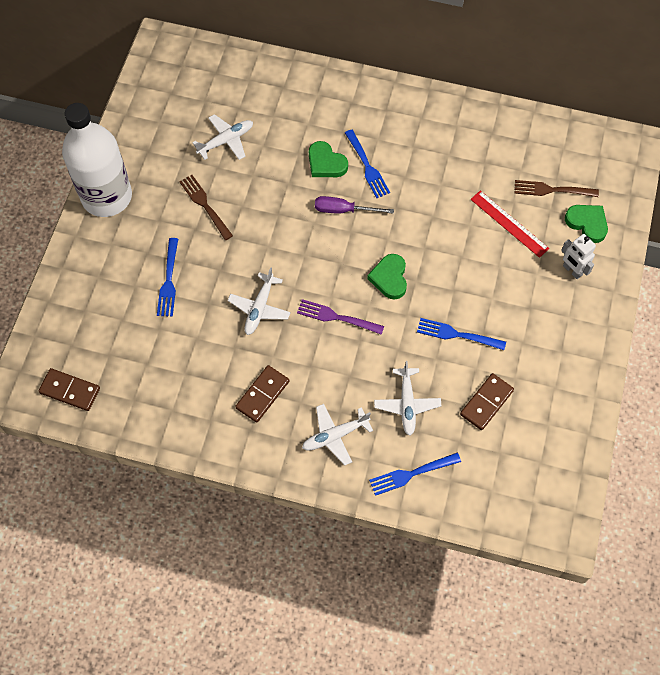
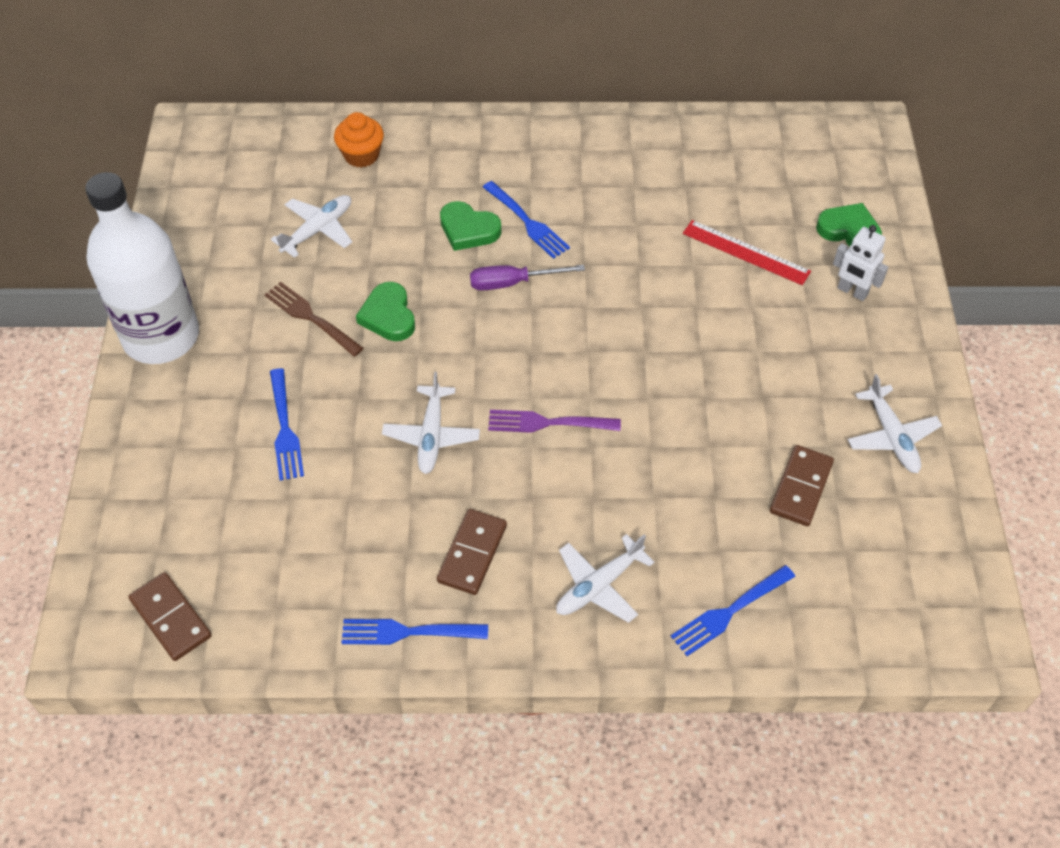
camera: 15 degrees left, 10 degrees down
(70, 390) = (171, 618): brown domino -> brown domino turned 45 degrees clockwise
(270, 89) = (361, 155): none -> orange cupcake
(389, 278) = (606, 355): green heart -> green heart (388, 316)
(407, 404) = (689, 516): white plane -> white plane (891, 436)
(458, 334) = (728, 407): blue fork -> blue fork (409, 632)
(552, 190) = (788, 200): brown fork -> none

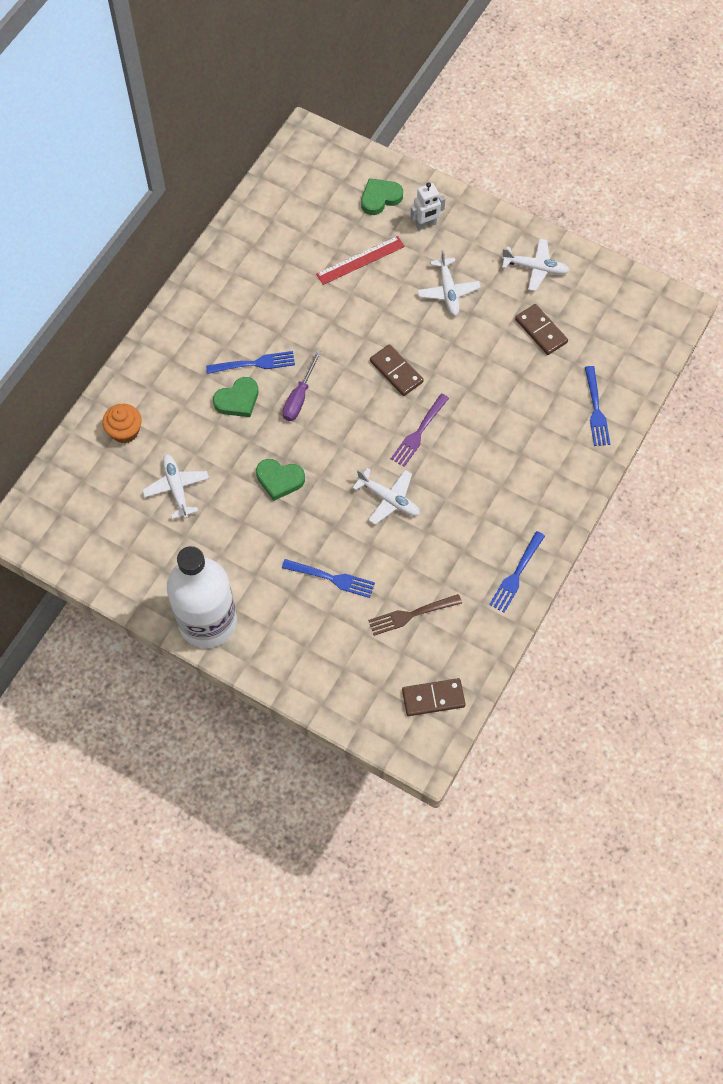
camera: 60 degrees left, 10 degrees up
(311, 318) = (251, 525): brown fork -> brown fork (412, 614)
(472, 553) = (485, 517): brown domino -> brown domino (396, 371)
(599, 585) = (543, 463): white plane -> white plane (448, 291)

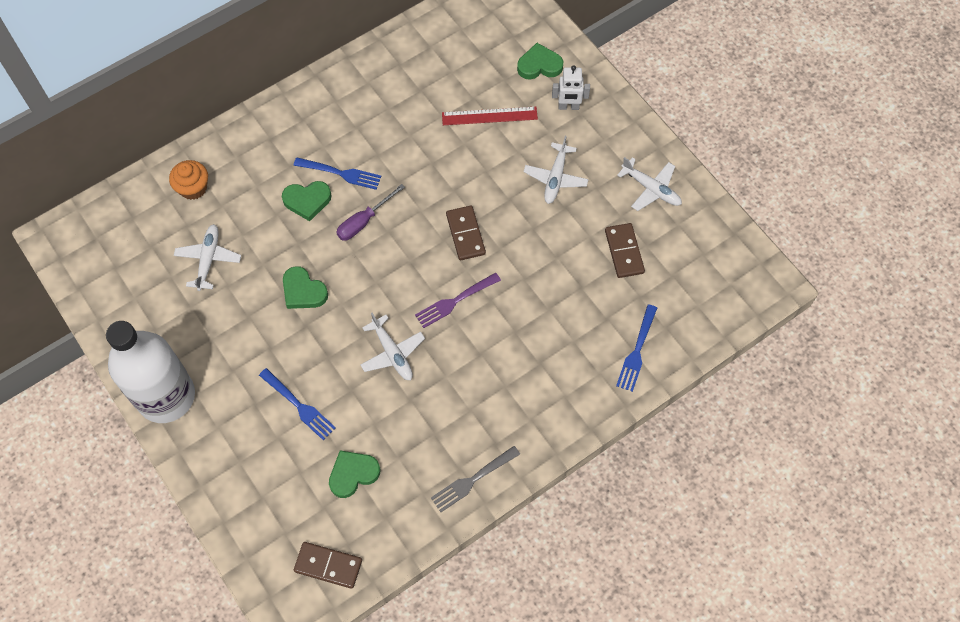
camera: 25 degrees right, 0 degrees up
(412, 614) = (353, 474): brown fork -> green heart
(516, 574) = (473, 479): blue fork -> grey fork

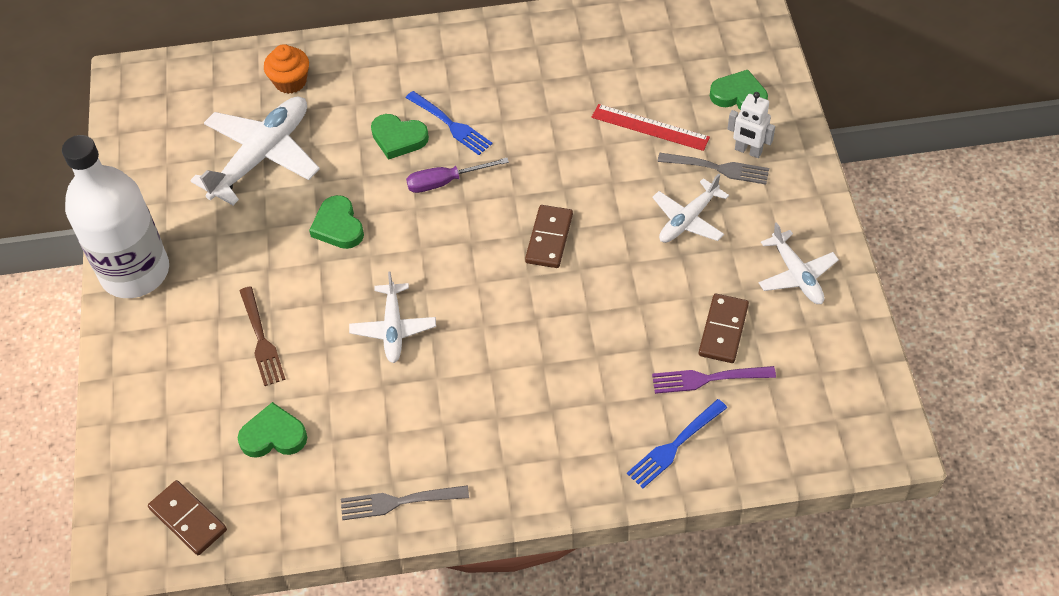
camera: 30 degrees right, 10 degrees down
(208, 260) = (261, 156): white plane -> white plane, size x1.71
(298, 405) = (261, 339): blue fork -> brown fork
(455, 301) = (496, 303): purple fork -> purple fork (709, 378)
(554, 129) = (717, 168): none -> grey fork

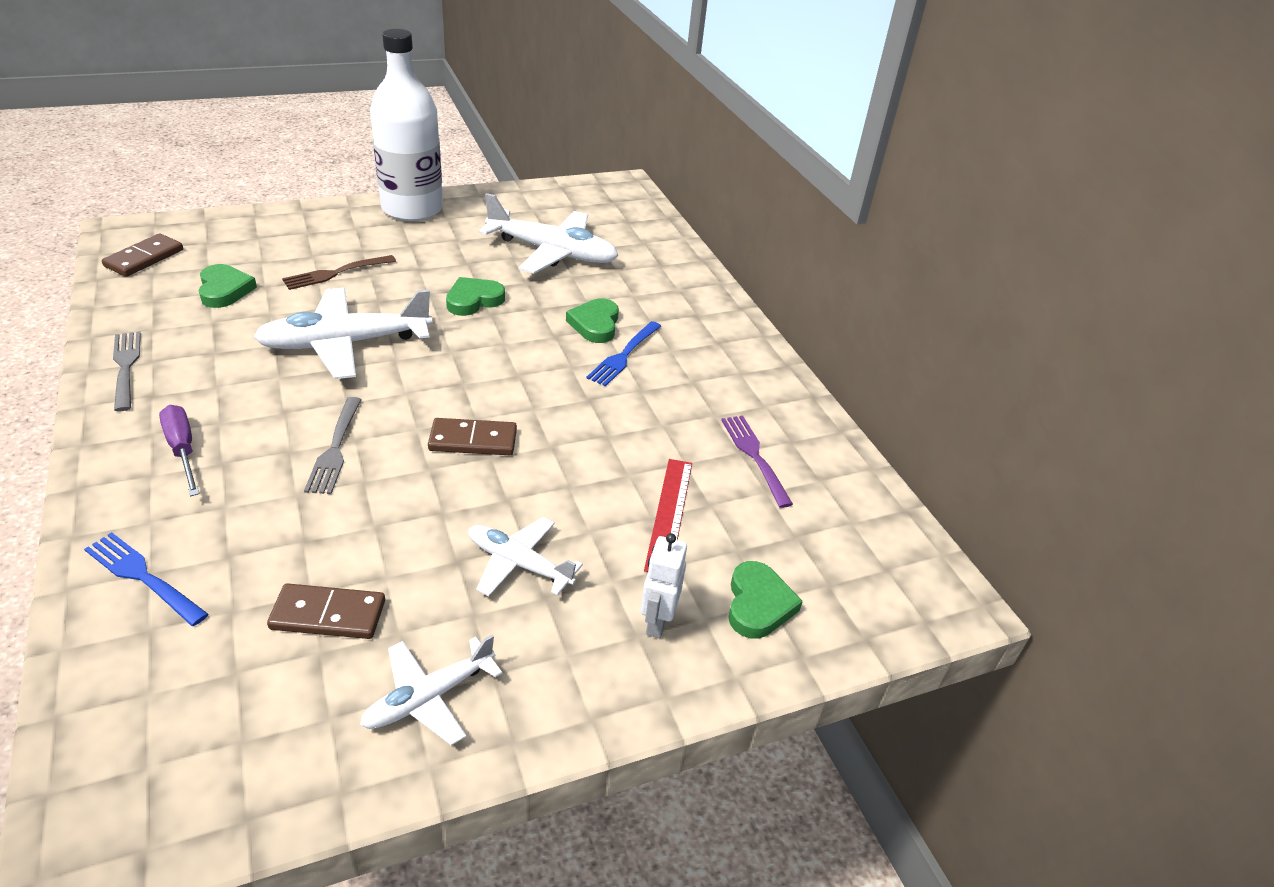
camera: 70 degrees right, 15 degrees down
(290, 82) = (648, 258): orange cupcake -> none
(393, 328) = (345, 344): white plane -> white plane, size x1.71
(445, 182) = (543, 359): purple screwdriver -> purple screwdriver (183, 450)
(709, 378) = (247, 604): purple fork -> purple fork (755, 457)
(717, 168) = (615, 588): grey fork -> grey fork (335, 448)

